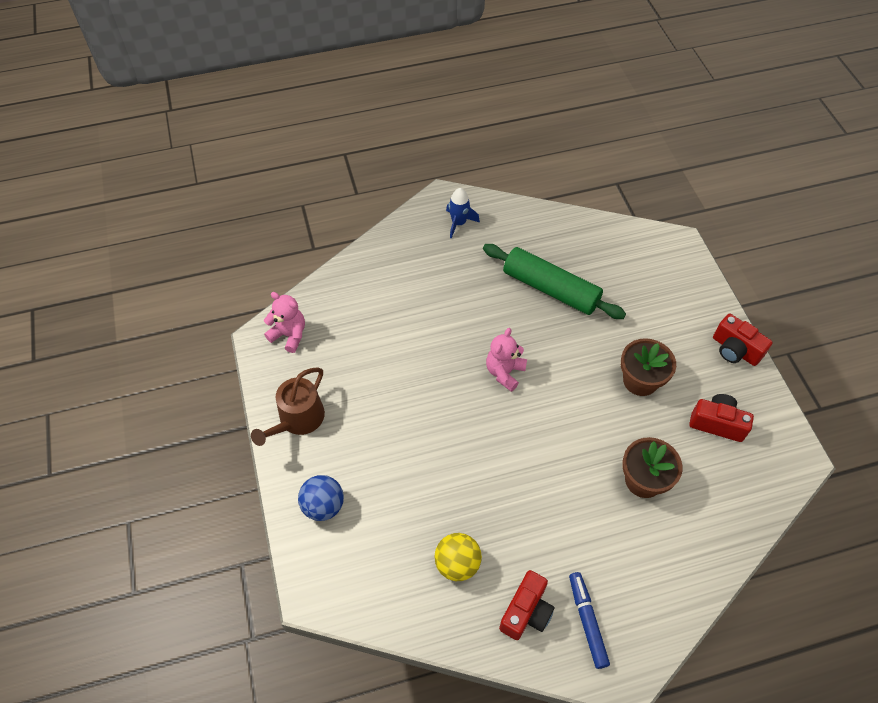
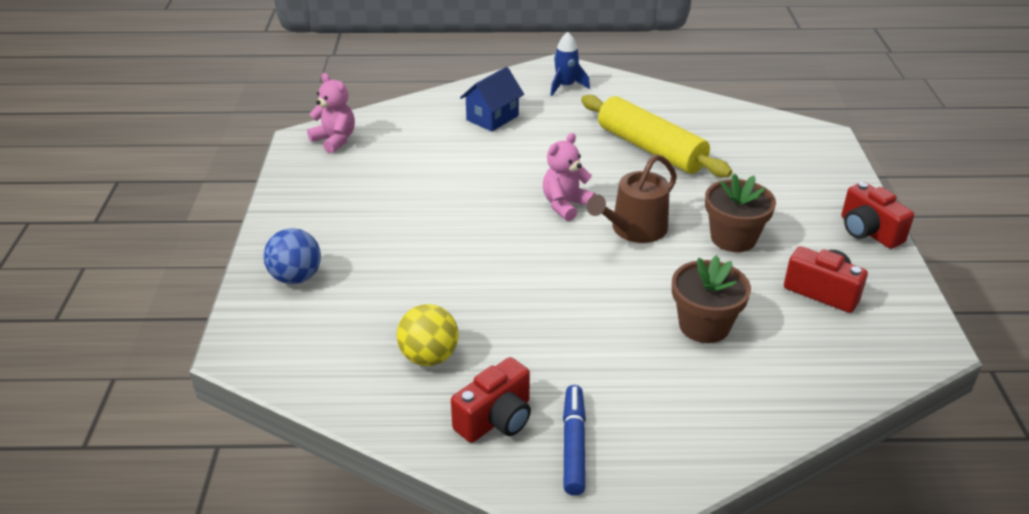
camera: 15 degrees right, 20 degrees down
(298, 419) = (307, 204): brown watering can -> brown watering can (634, 229)
(411, 277) = (492, 118): none -> blue house
(550, 289) = (650, 149): green rolling pin -> yellow rolling pin

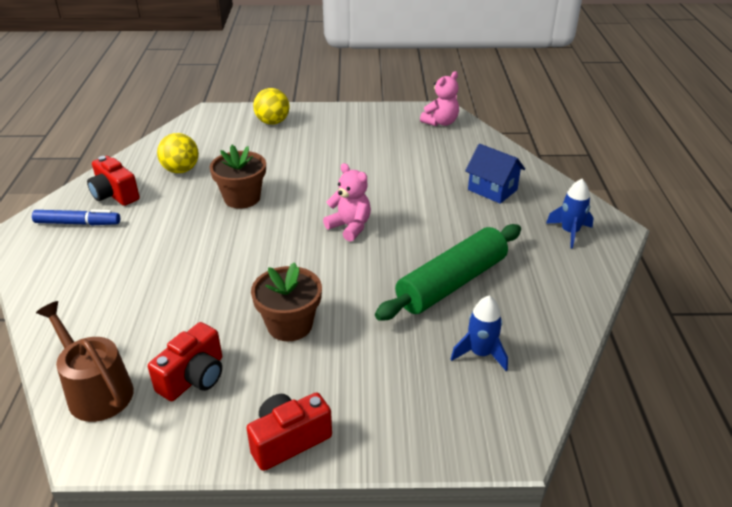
camera: 90 degrees right, 0 degrees up
(296, 277) = (272, 122): blue ball -> yellow ball
(634, 229) = (310, 263): brown watering can -> brown watering can (96, 391)
(650, 149) = (451, 283): yellow rolling pin -> green rolling pin
(704, 326) = (171, 292): brown flower pot -> brown flower pot (242, 198)
(738, 141) = (480, 353): none -> blue rocket

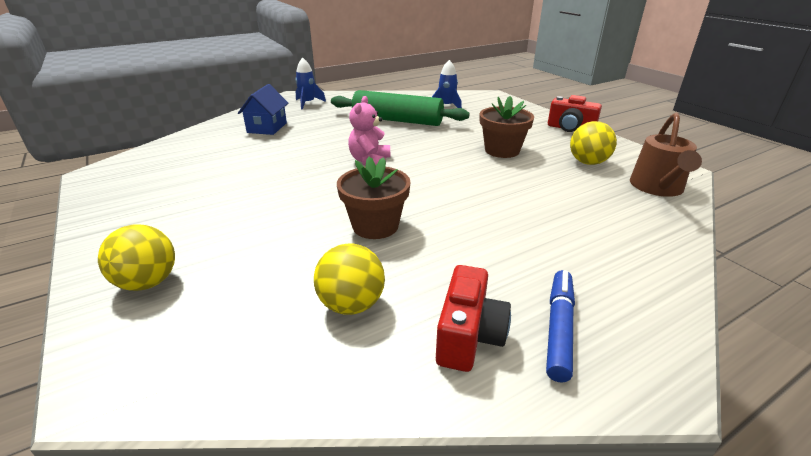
camera: 120 degrees left, 5 degrees down
(78, 223) = (559, 328): blue marker -> blue marker turned 45 degrees clockwise
(194, 377) = (588, 162): red camera -> yellow ball
(440, 122) = (131, 168): pink teddy bear -> none

